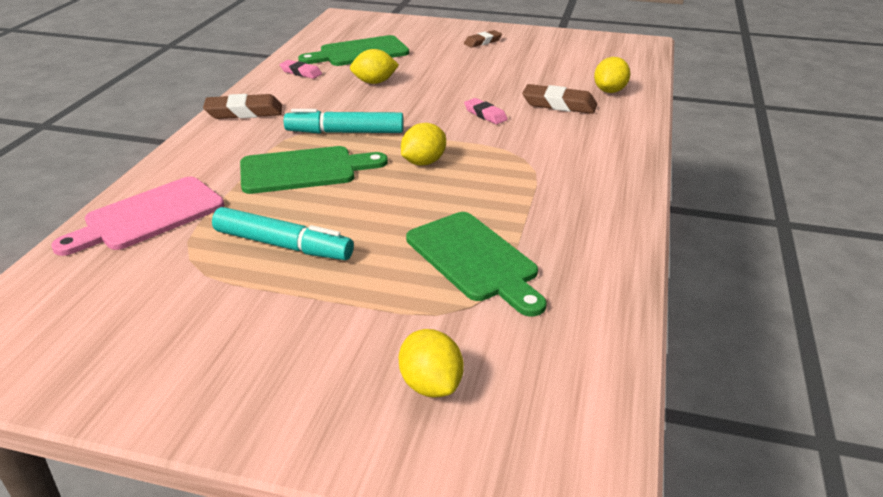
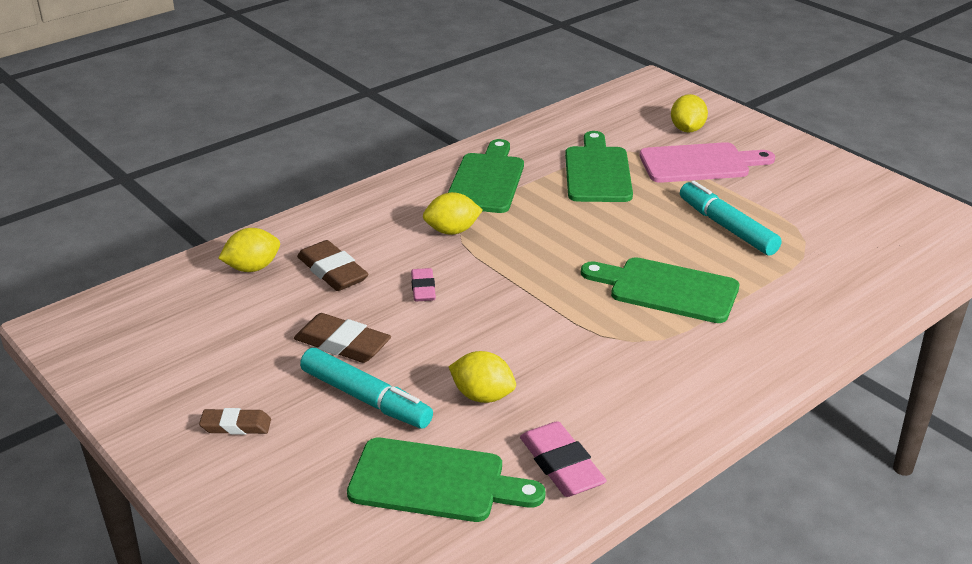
camera: 145 degrees left, 0 degrees up
(148, 216) = (834, 292): pink cutting board -> pink cutting board (700, 163)
(244, 112) = (686, 405): brown eraser -> brown eraser (342, 344)
(301, 72) = (561, 465): pink eraser -> pink eraser, size x1.58
(345, 132) = (591, 323): turquoise marker -> turquoise marker (366, 398)
(423, 162) = (550, 256): yellow lemon -> yellow lemon (452, 231)
(566, 206) = (487, 180): none -> green cutting board

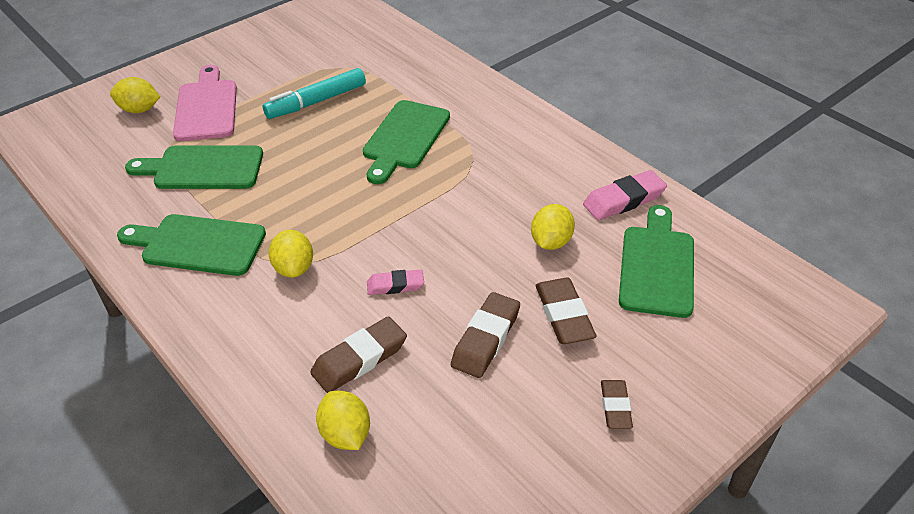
camera: 90 degrees left, 10 degrees up
(366, 398) = (564, 315): turquoise marker -> brown eraser

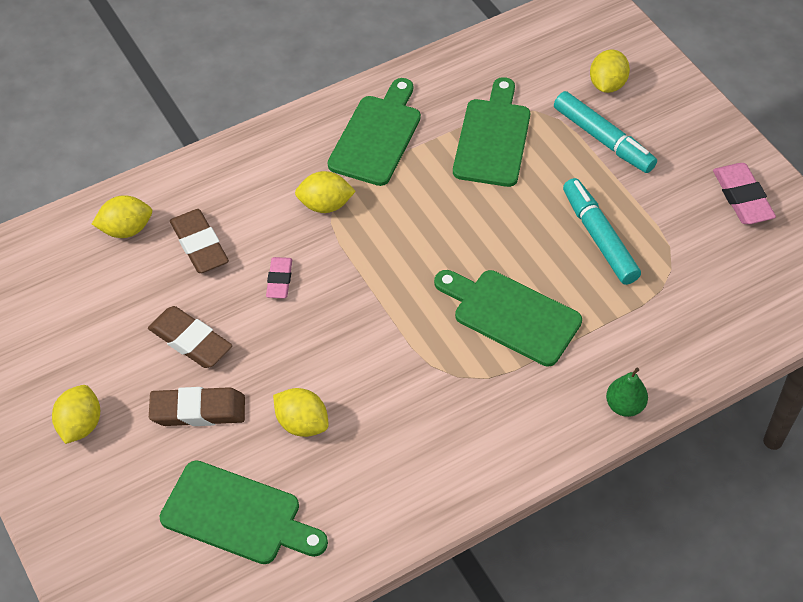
camera: 100 degrees right, 10 degrees up
(206, 107) = (603, 139): pink cutting board -> turquoise marker
(474, 80) = (624, 406): none -> green pear
(615, 407) = (80, 425): brown eraser -> yellow lemon
(624, 200) = (350, 514): pink eraser -> pink eraser (742, 198)

